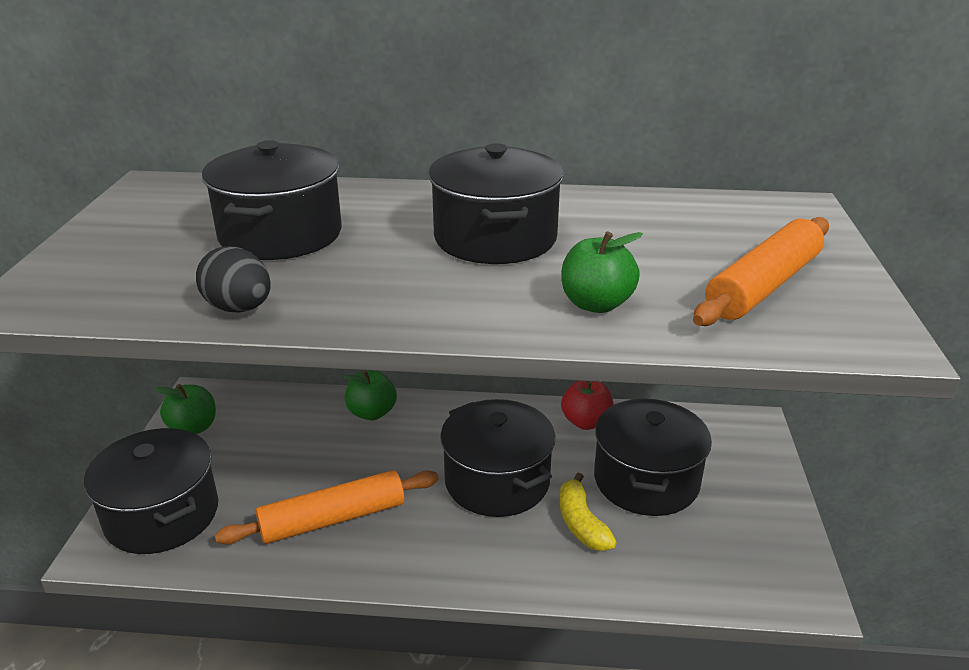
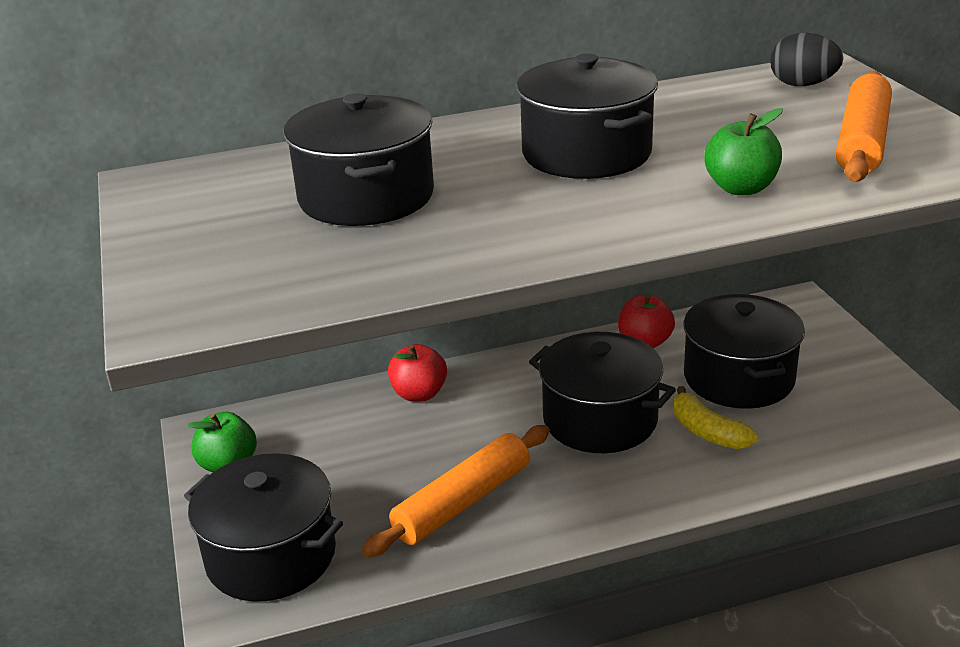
camera: 20 degrees left, 0 degrees up
(239, 308) = (414, 270): black egg -> black egg (802, 85)
(372, 413) = (419, 394): green apple -> red apple

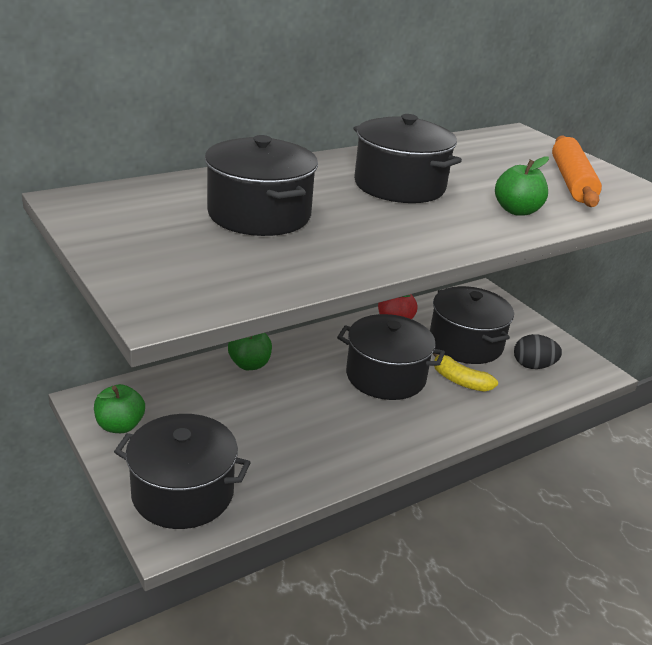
camera: 20 degrees left, 0 degrees up
(419, 394) = (249, 364): red apple -> green apple
(462, 502) = (312, 441): orange rolling pin -> none
(802, 85) = (511, 143): black egg -> black egg (533, 366)

